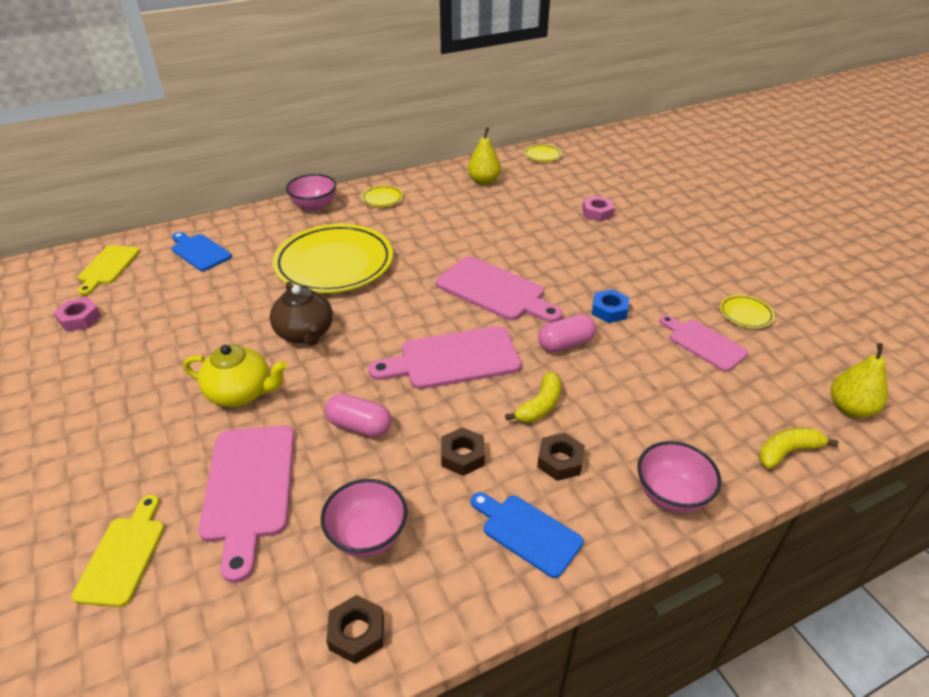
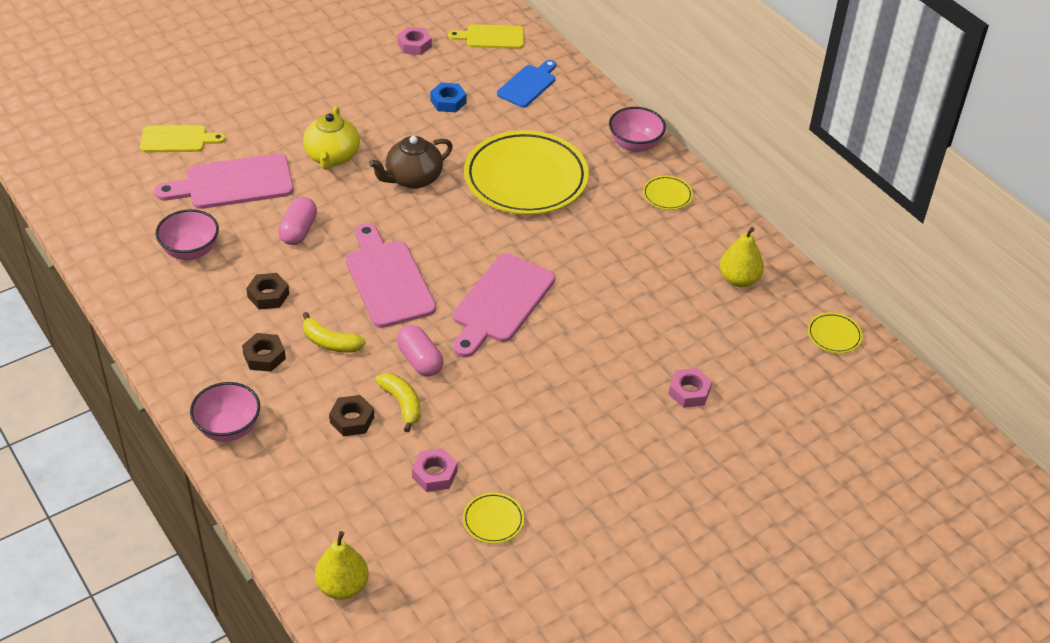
camera: 80 degrees right, 5 degrees up
(357, 633) = (115, 257): brown nut -> brown nut (352, 420)
(527, 532) = (192, 338): blue cutting board -> none
(609, 310) = (481, 396): blue nut -> blue nut (448, 102)
(704, 343) = (434, 474): pink cutting board -> pink nut
(787, 451) = (280, 520): yellow banana -> yellow banana (402, 404)

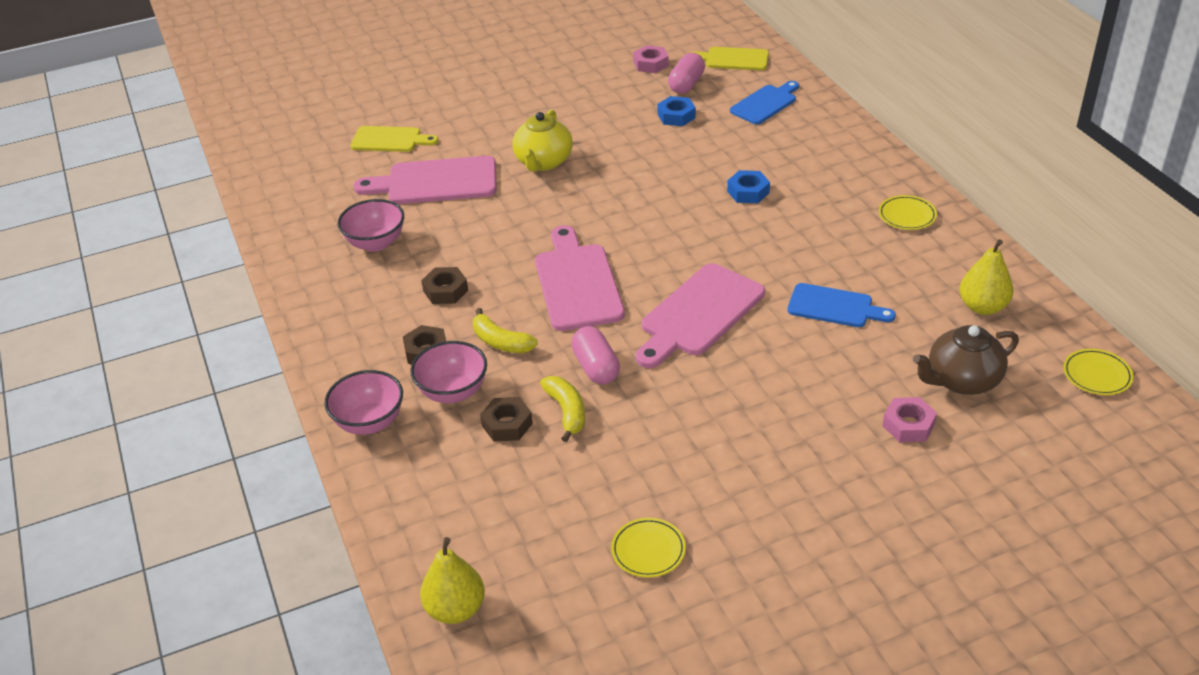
camera: 15 degrees right, 5 degrees down
(299, 231) = (492, 230): pink capsule -> pink capsule (686, 84)
(413, 178) = (624, 186): brown teapot -> brown teapot (961, 380)
(434, 474) = (589, 492): pink nut -> none
(526, 179) = (748, 192): yellow plate -> blue nut
(616, 288) = (834, 307): none -> blue cutting board
(635, 145) = (876, 164): pink bowl -> pink bowl (453, 392)

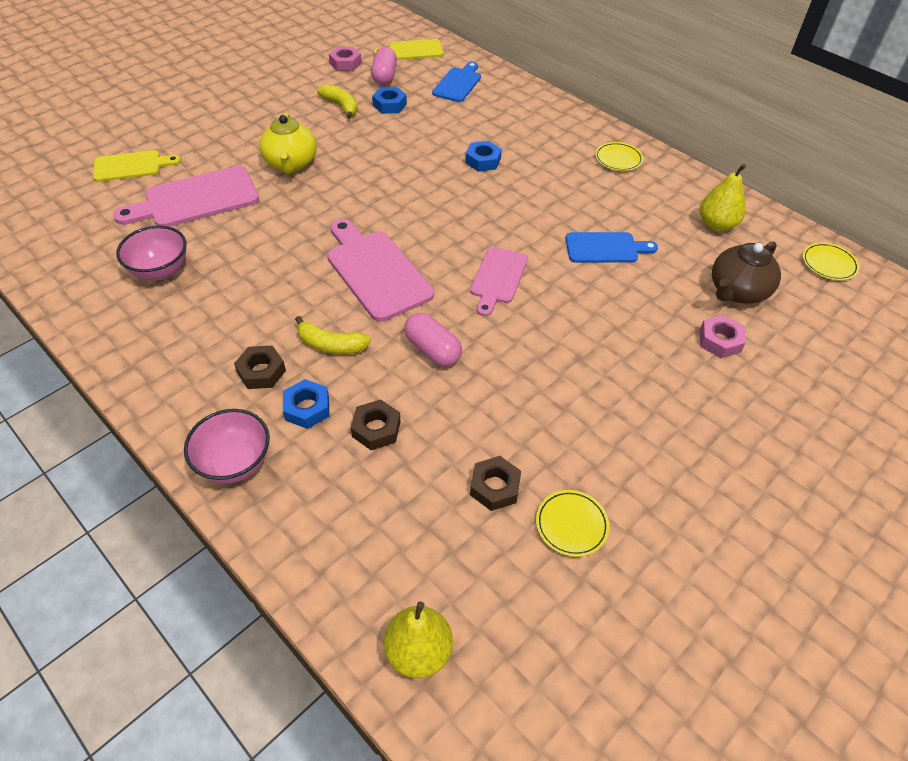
camera: 25 degrees left, 10 degrees up
(445, 291) = (253, 305): brown nut -> brown nut (495, 487)
(453, 392) = (307, 408): pink bowl -> blue nut
(567, 412) = (427, 401): yellow banana -> yellow banana (341, 106)
(699, 314) = (498, 278): pink cutting board -> pink cutting board, size x0.64

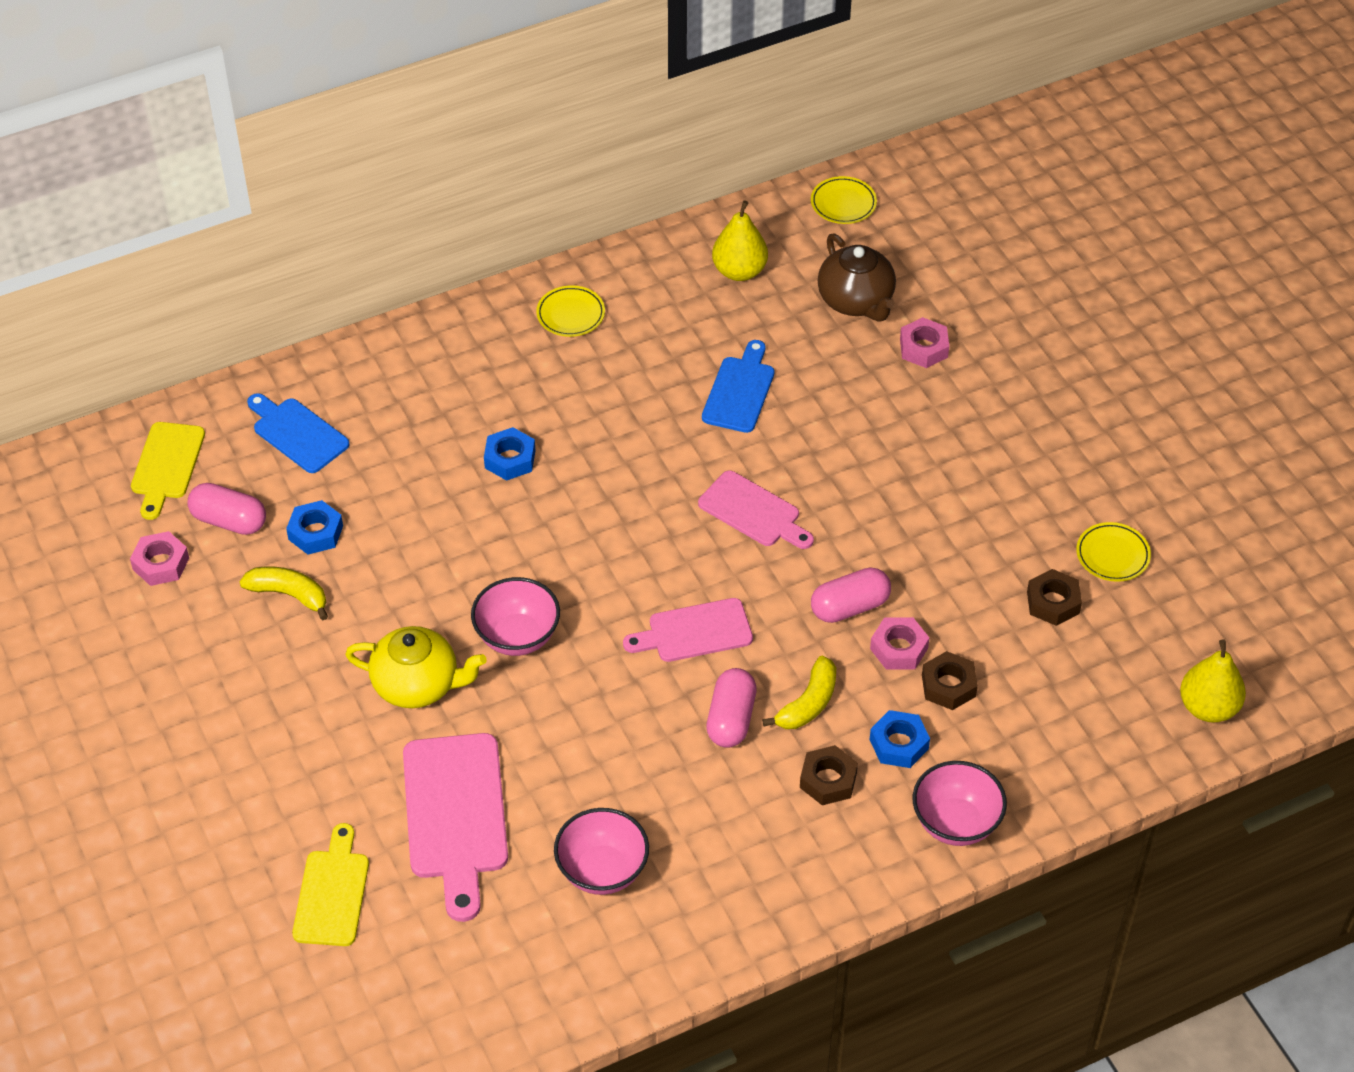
camera: 70 degrees left, 0 degrees up
(304, 306) = (731, 719): none -> pink capsule
(341, 106) = (289, 594): yellow banana -> yellow banana turned 45 degrees clockwise
(342, 194) = (517, 637): none -> pink bowl
(376, 271) = (694, 632): pink cutting board -> pink cutting board, size x0.64
(403, 388) = (899, 648): none -> pink nut

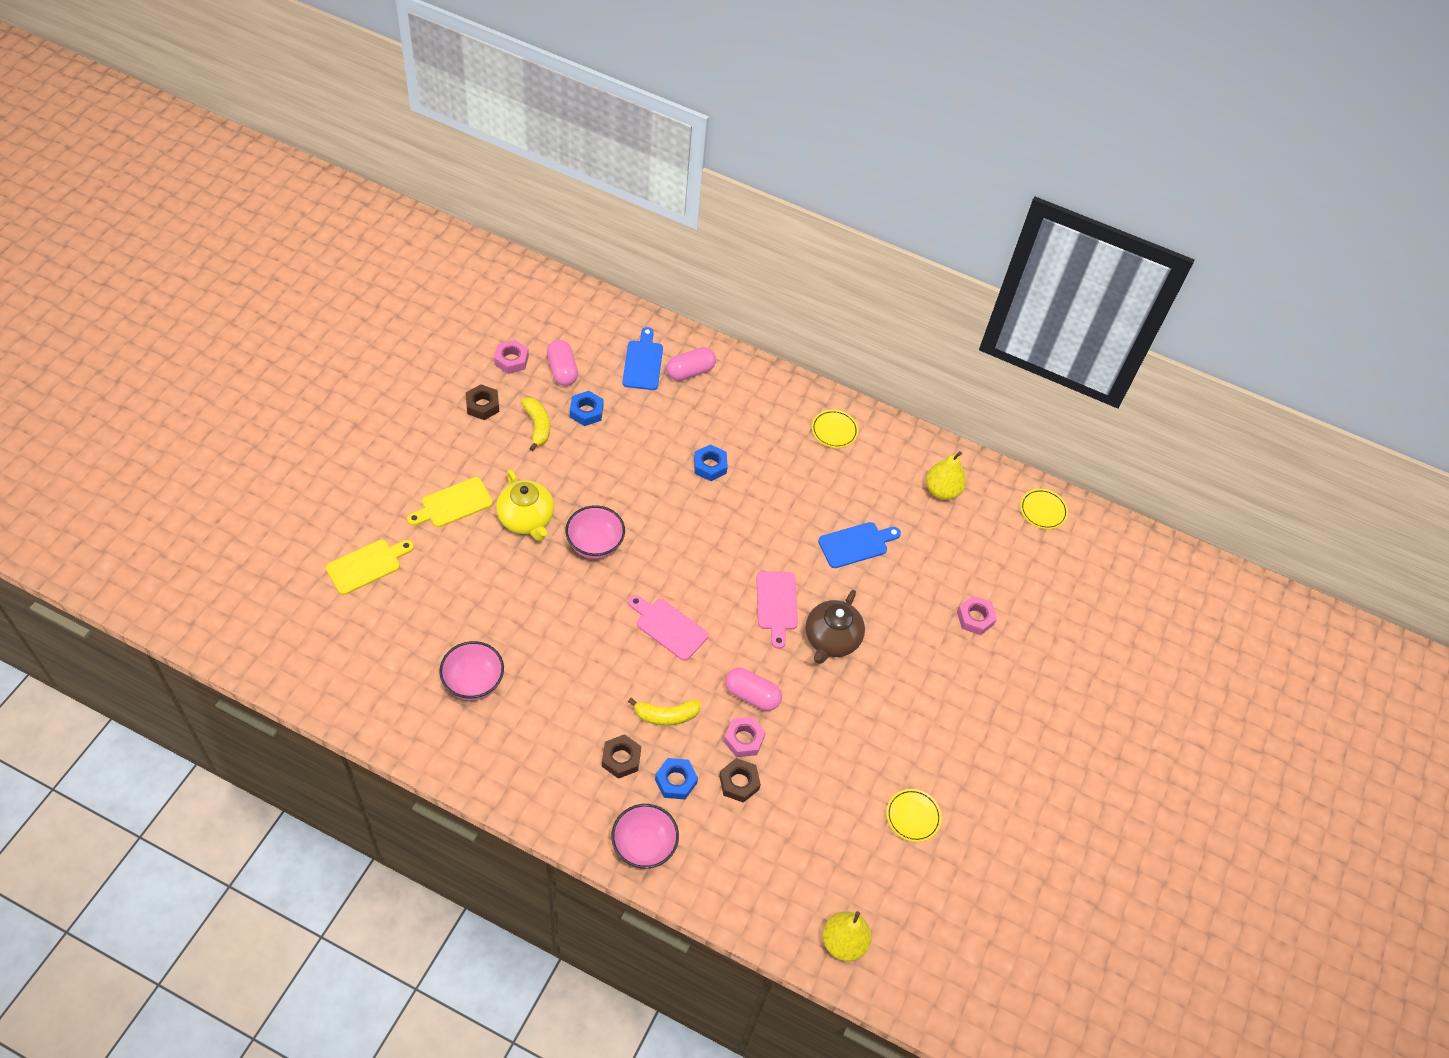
camera: 45 degrees right, 5 degrees up
(166, 465) = (574, 322): yellow cutting board -> yellow cutting board (453, 504)
(455, 815) = (457, 590): pink cutting board -> none
(731, 719) = (624, 682): pink capsule -> pink capsule (690, 371)
(856, 301) = (976, 562): brown teapot -> brown teapot (831, 639)
(1053, 602) = (848, 804): brown nut -> brown nut (482, 405)

